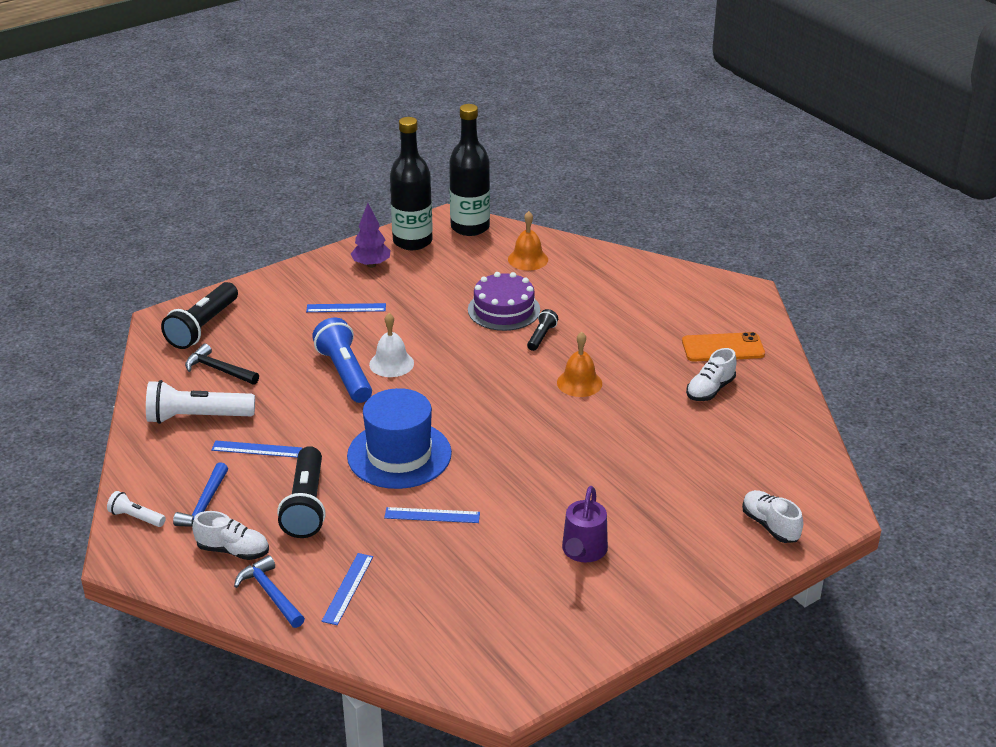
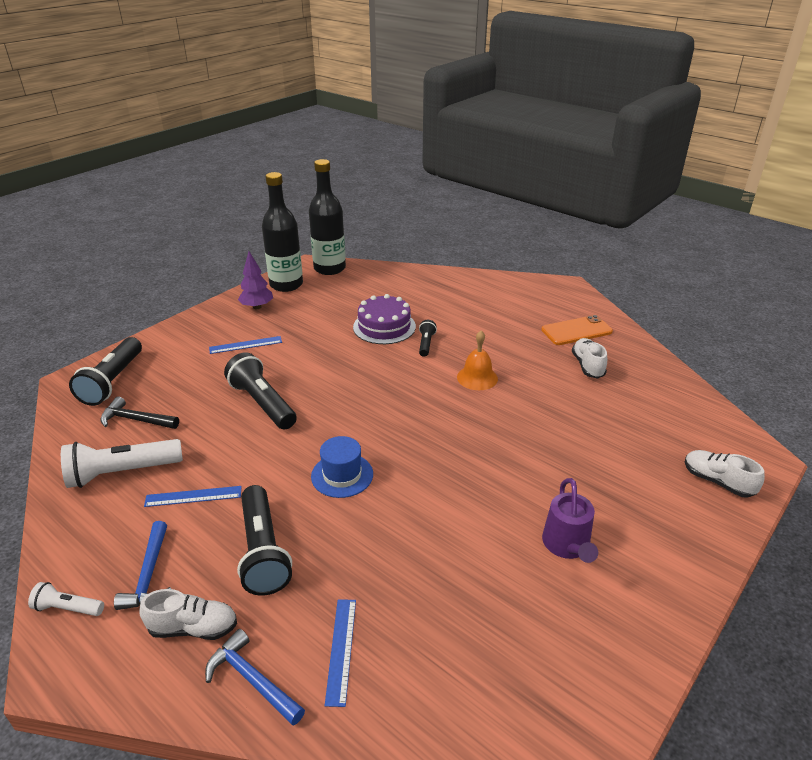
camera: 15 degrees left, 0 degrees up
(345, 373) = (262, 403): blue flashlight -> black flashlight
(391, 363) = (303, 387): white bell -> none
(399, 455) = (342, 475): blue hat -> blue hat, size x0.59
(432, 515) = (400, 536): blue ruler -> none
(528, 259) = (386, 286): orange bell -> none
(710, 390) = (587, 366): white shoe -> white shoe turned 150 degrees clockwise

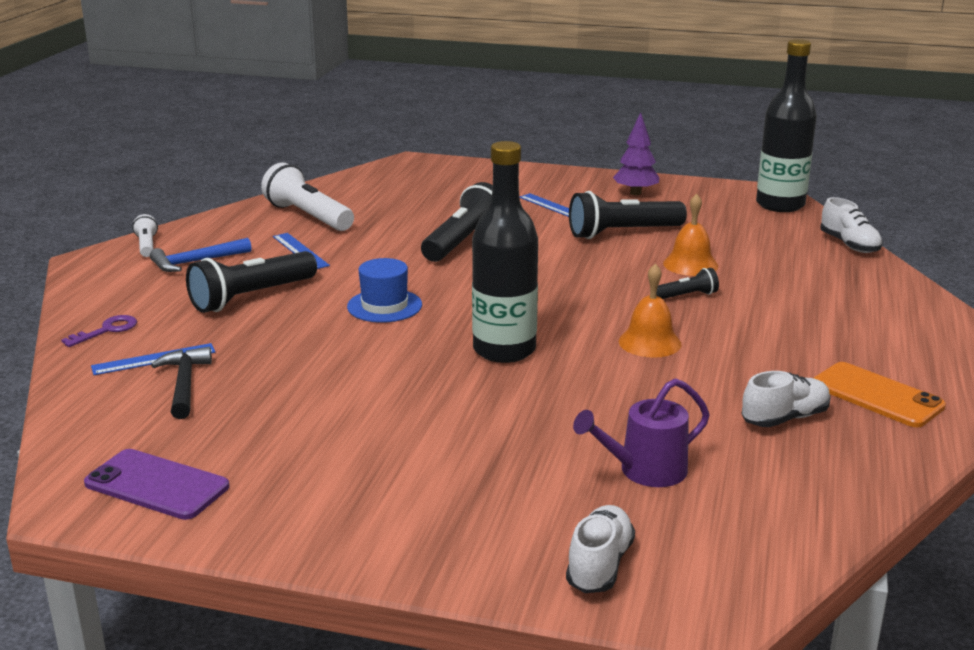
camera: 65 degrees right, 10 degrees down
(113, 381) = (429, 175): black flashlight -> black flashlight (623, 233)
(136, 420) = (383, 200): black hammer -> black hammer (184, 384)
(193, 628) = (149, 294): white shoe -> white shoe (849, 245)
(252, 679) = (107, 330): blue hammer -> purple key
(286, 284) = (704, 193): black bottle -> black bottle (504, 350)
(384, 327) = (690, 264): purple cake -> orange bell
(567, 545) = (369, 455): purple watering can -> purple watering can (645, 471)
(568, 688) = (156, 485): none -> purple phone

